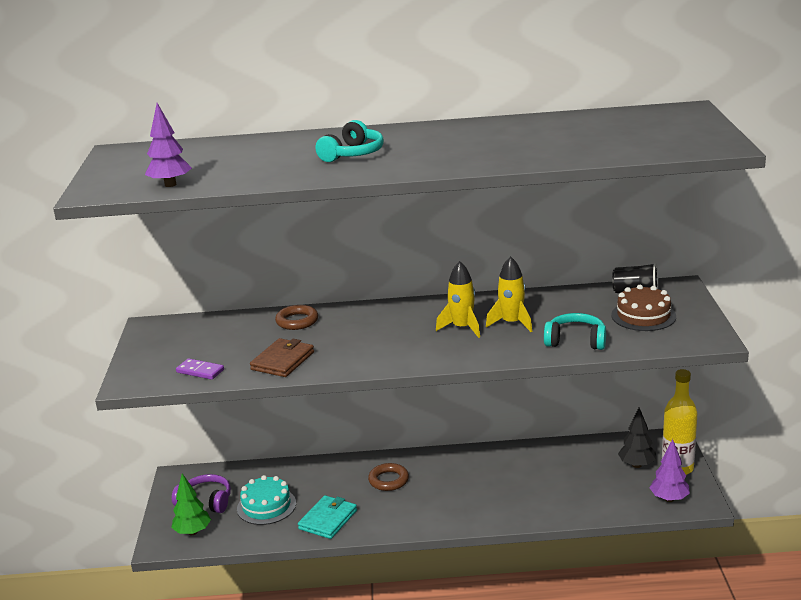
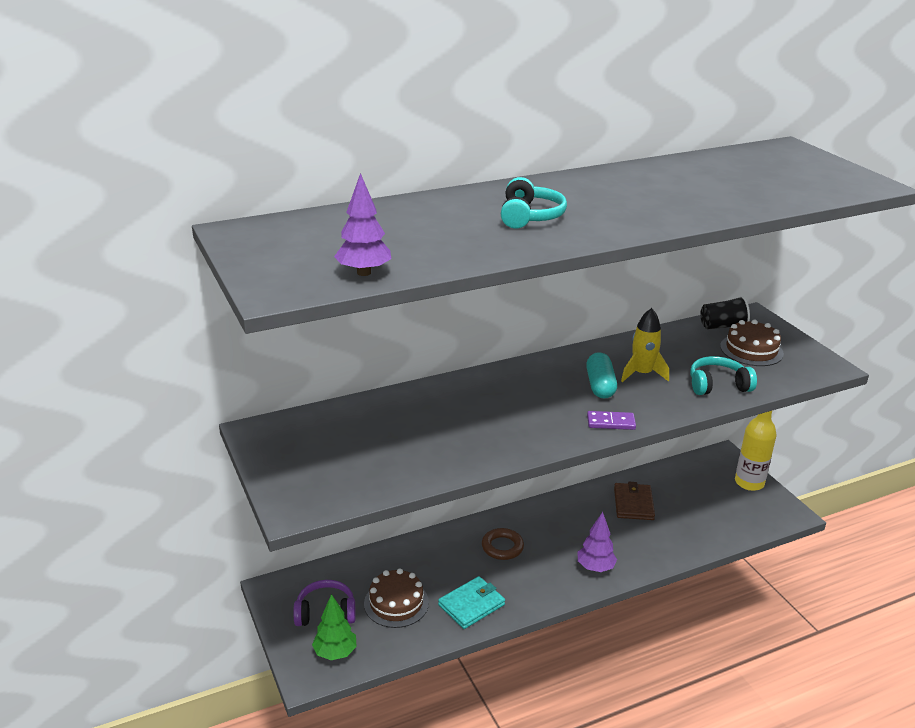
camera: 25 degrees left, 5 degrees up
(200, 371) = (366, 480): purple domino -> purple domino (611, 422)
(266, 506) = (396, 603): turquoise cake -> brown cake
(283, 361) = (449, 452): brown wallet -> brown wallet (633, 504)
(297, 321) = (423, 401): brown ring -> none
(328, 519) = (471, 605): turquoise wallet -> turquoise wallet turned 45 degrees clockwise
(462, 328) = (600, 385): yellow rocket -> turquoise capsule
(636, 465) = (714, 486): black tree -> none
(669, 499) = (764, 515): purple tree -> purple tree (595, 567)

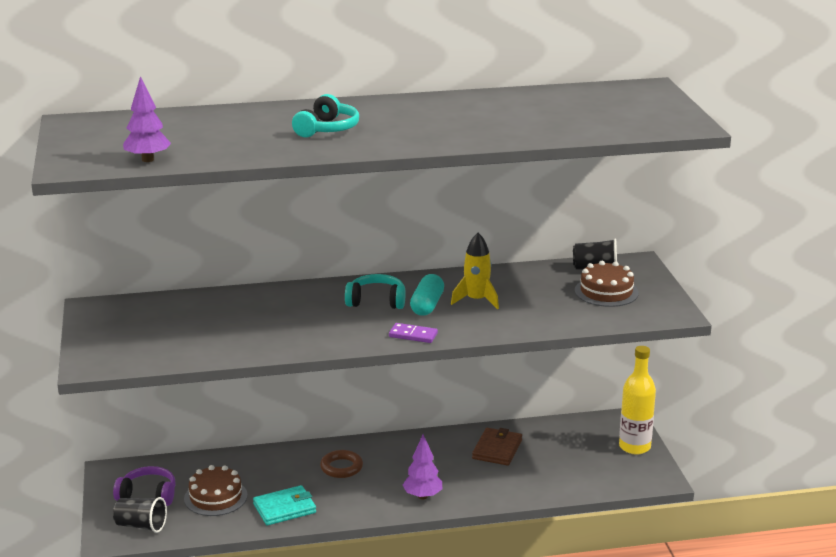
camera: 15 degrees right, 5 degrees down
(335, 653) = (141, 526): green tree -> black cup
(717, 385) = (544, 317): turquoise headphones -> turquoise headphones (376, 301)

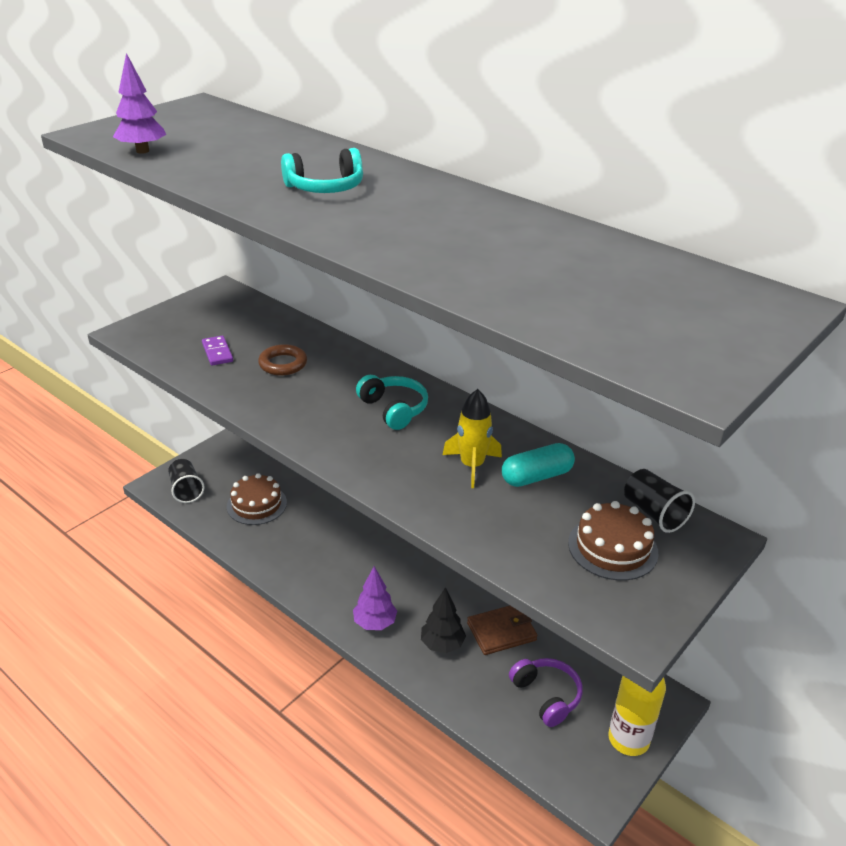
camera: 50 degrees right, 10 degrees up
(148, 495) = (228, 470): purple headphones -> purple headphones (546, 696)
(284, 508) = (276, 549): turquoise wallet -> none
(341, 467) = (366, 548): brown ring -> brown ring (283, 364)
(413, 335) = (352, 461): purple domino -> purple domino (217, 352)
(427, 305) = (422, 441): turquoise capsule -> turquoise capsule (536, 476)
(478, 477) = (442, 644): none -> black tree

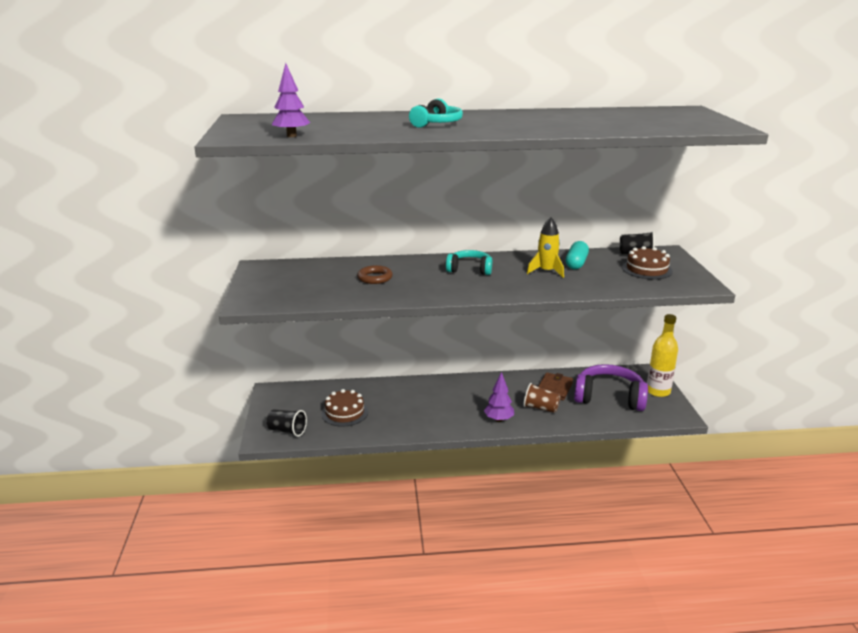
camera: 45 degrees left, 10 degrees down
(217, 352) = (326, 289): purple domino -> none
(442, 644) = (540, 408): black tree -> brown cup
(546, 696) = (609, 397): purple headphones -> purple headphones, size x1.67

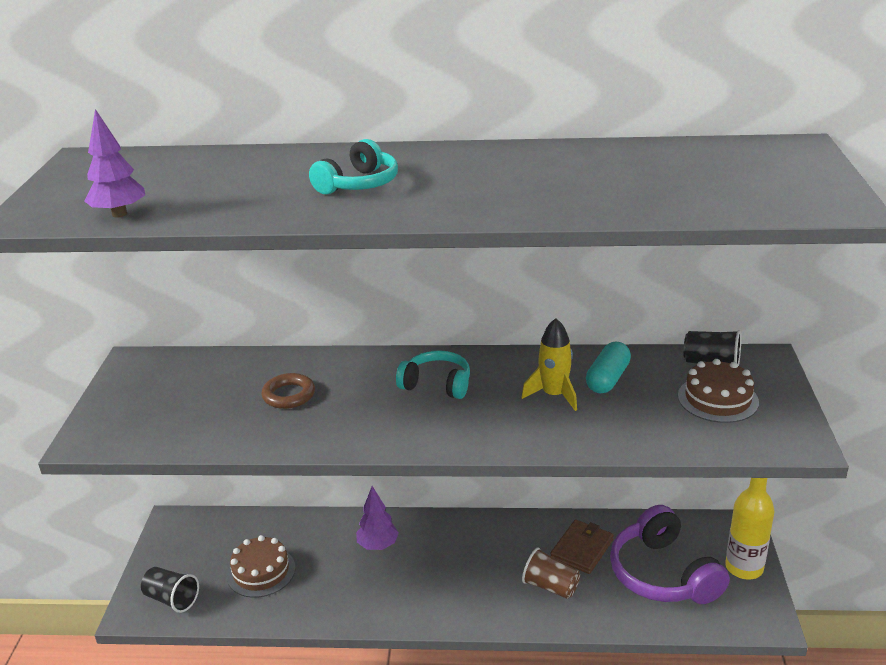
camera: 10 degrees right, 5 degrees up
(498, 420) = (480, 604): purple tree -> purple tree (378, 545)
(609, 397) = (662, 574): purple headphones -> purple headphones turned 135 degrees counterclockwise

